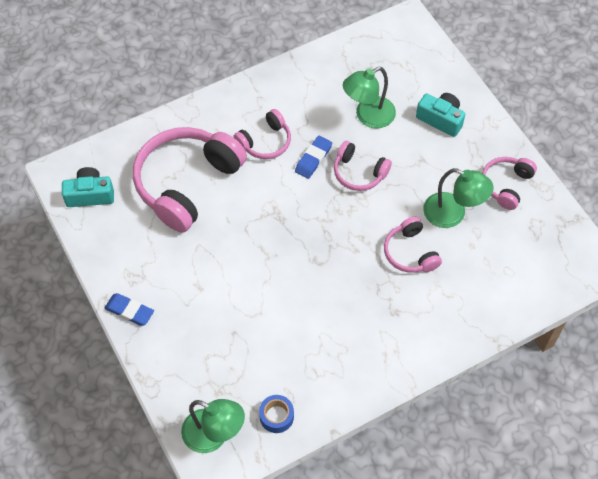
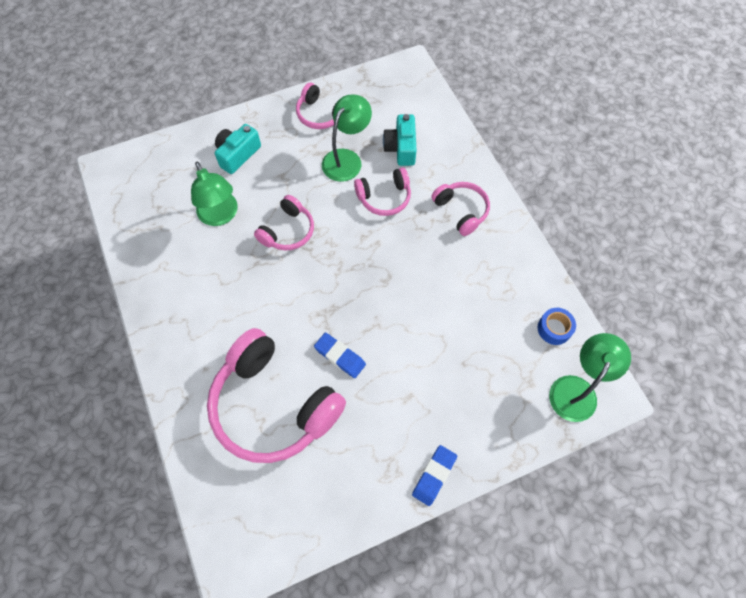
camera: 85 degrees left, 5 degrees up
(90, 195) = (271, 525): turquoise camera -> turquoise camera (401, 148)
(265, 142) = (233, 317): pink headphones -> pink headphones (461, 211)
(313, 159) = (264, 271): blue eraser -> blue eraser (340, 356)

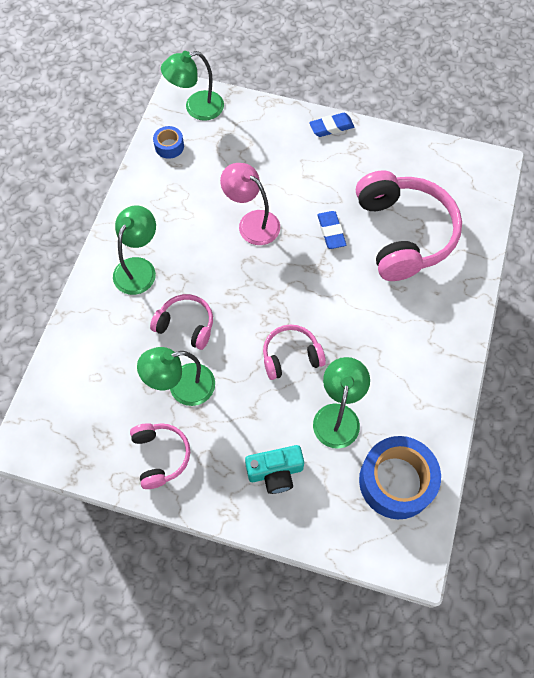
camera: 140 degrees left, 0 degrees up
(148, 203) = (396, 481): none -> blue tape
(401, 148) = (126, 361): turquoise camera -> none
(413, 313) = (252, 222): none -> pink lamp
(461, 211) = (139, 268): pink headphones -> green lamp

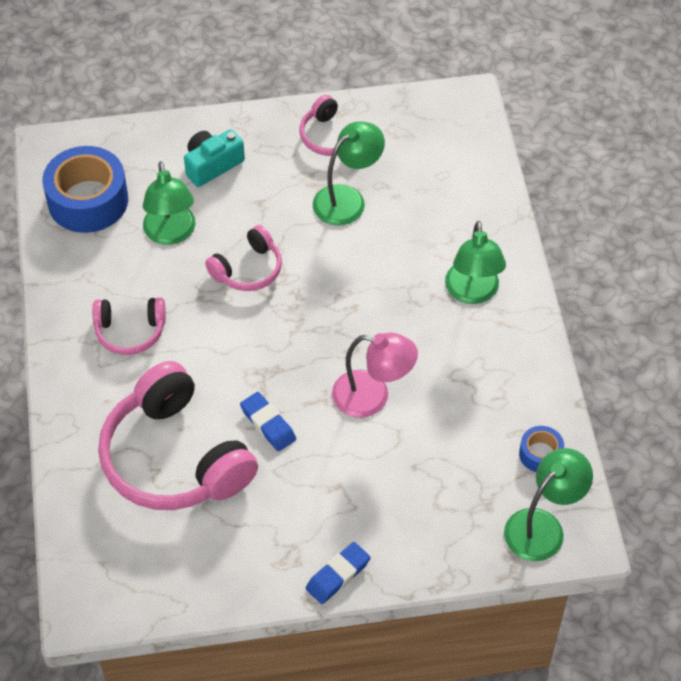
camera: 155 degrees right, 10 degrees down
(186, 325) = (380, 256): pink headphones -> pink headphones (130, 331)

